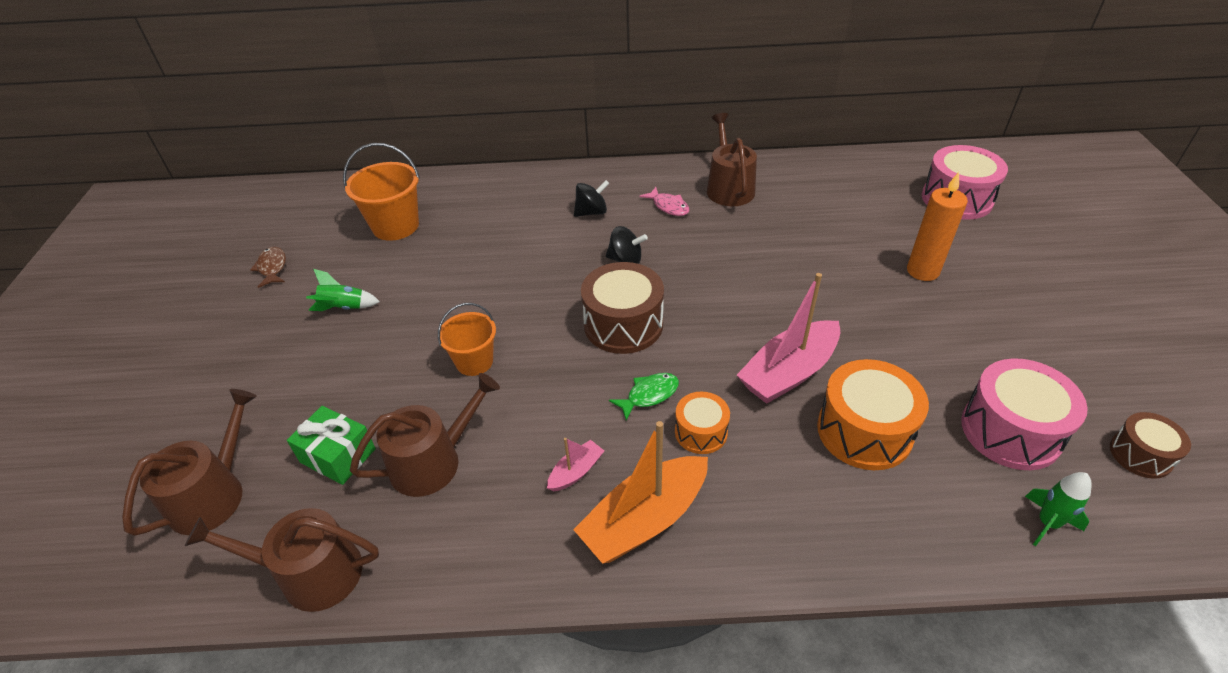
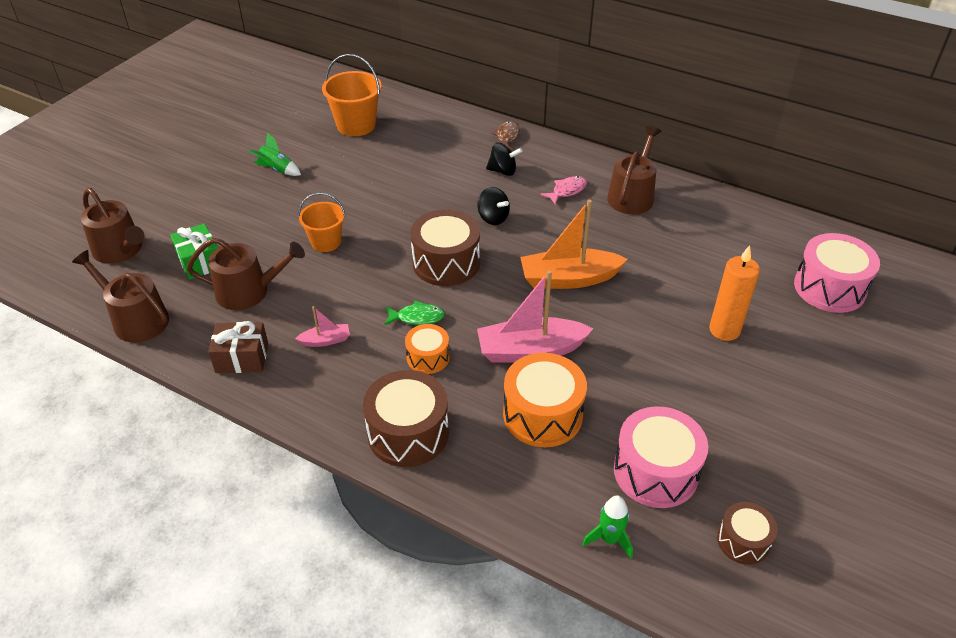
camera: 30 degrees right, 0 degrees up
(213, 494) = (121, 250): brown watering can -> brown watering can turned 75 degrees clockwise
(272, 267) = (256, 123): brown fish -> brown fish (507, 137)
(496, 546) = (242, 358): none -> brown gift
(644, 520) = (340, 389): orange boat -> orange boat (568, 279)
(668, 206) = (567, 191): pink fish -> pink fish turned 120 degrees counterclockwise
(762, 527) = (408, 433): none -> brown drum

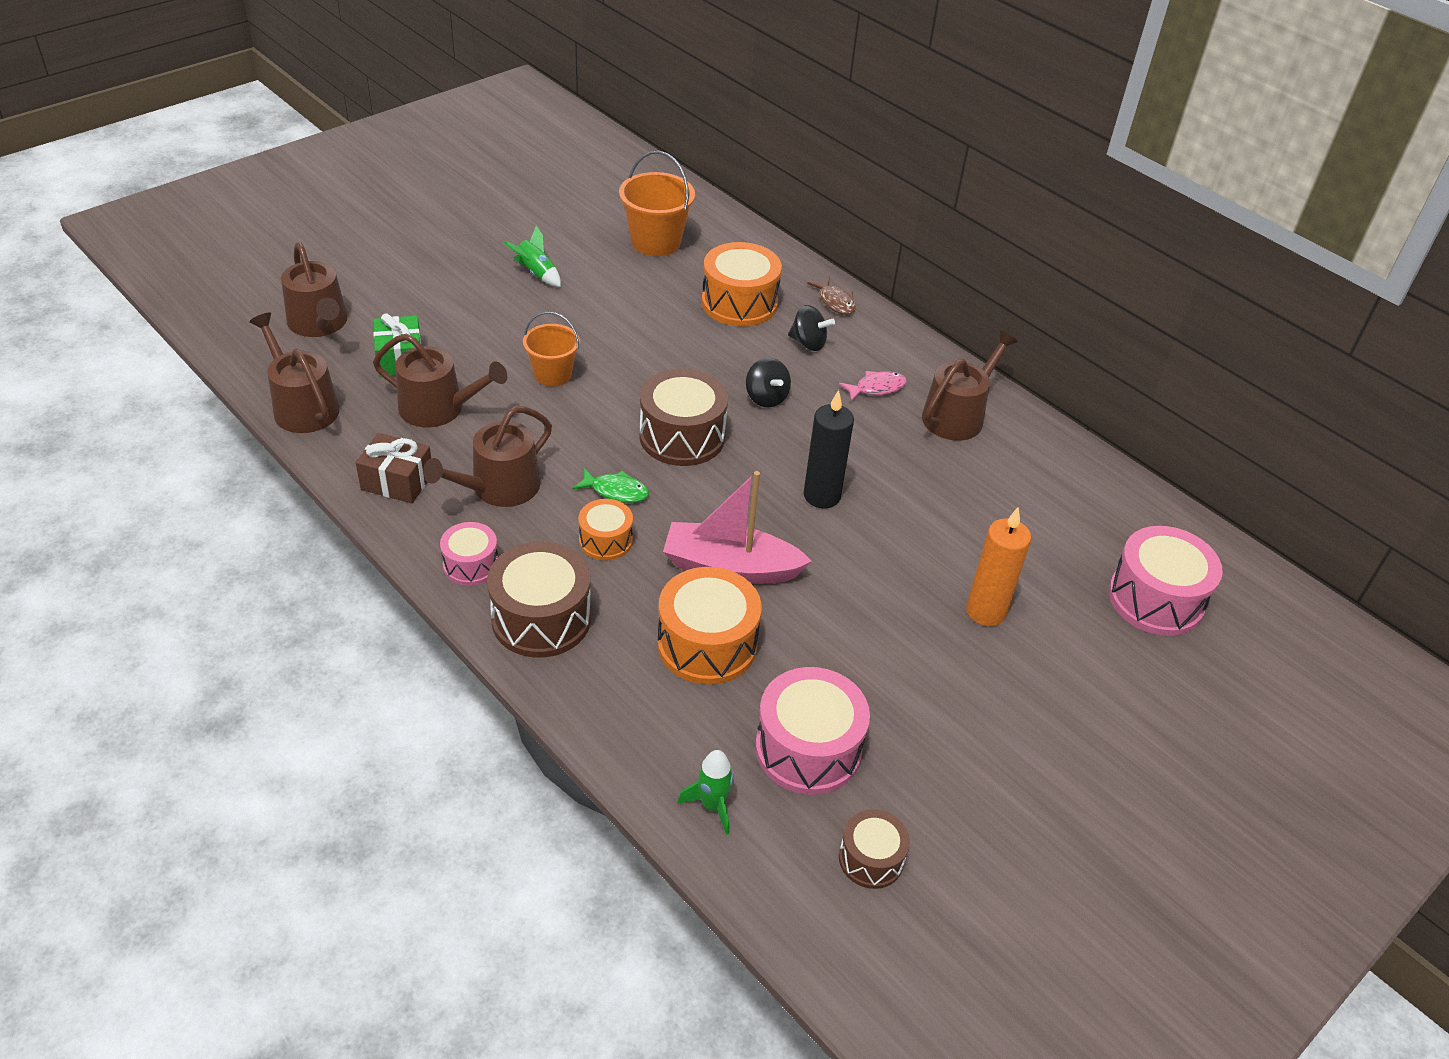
camera: 15 degrees right, 0 degrees up
(325, 340) = (498, 488): pink boat -> brown watering can
(332, 407) = (471, 565): none -> pink drum
(439, 154) = (739, 303): none -> orange drum
(507, 137) = (835, 302): brown fish -> brown fish turned 120 degrees clockwise
(568, 279) = (822, 496): orange boat -> black candle

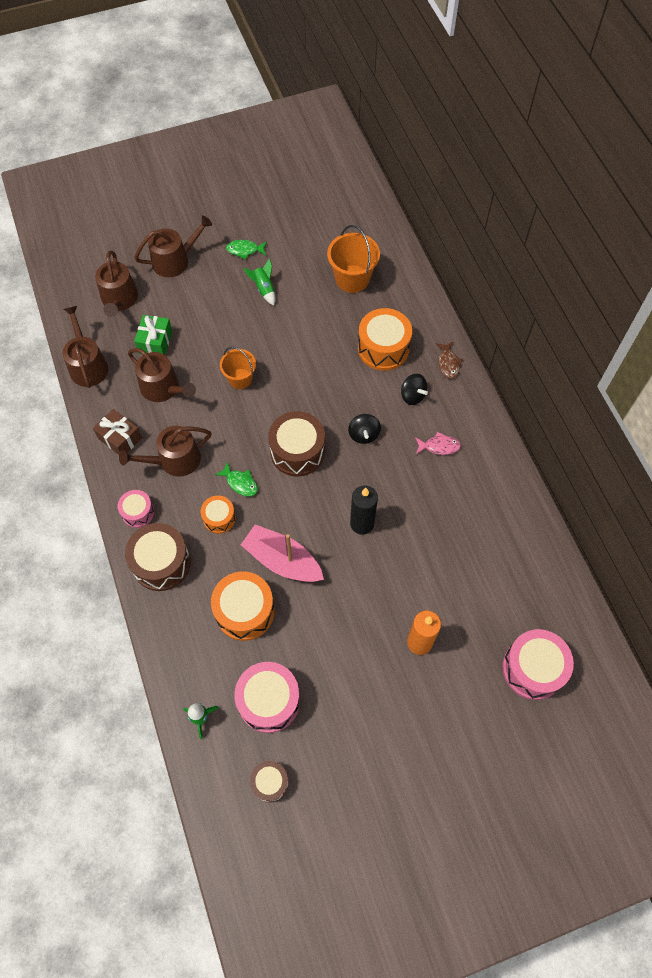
camera: 25 degrees right, 20 degrees up
(486, 239) = (245, 250): none -> green fish
(957, 415) = (481, 484): brown watering can -> brown watering can (175, 260)

